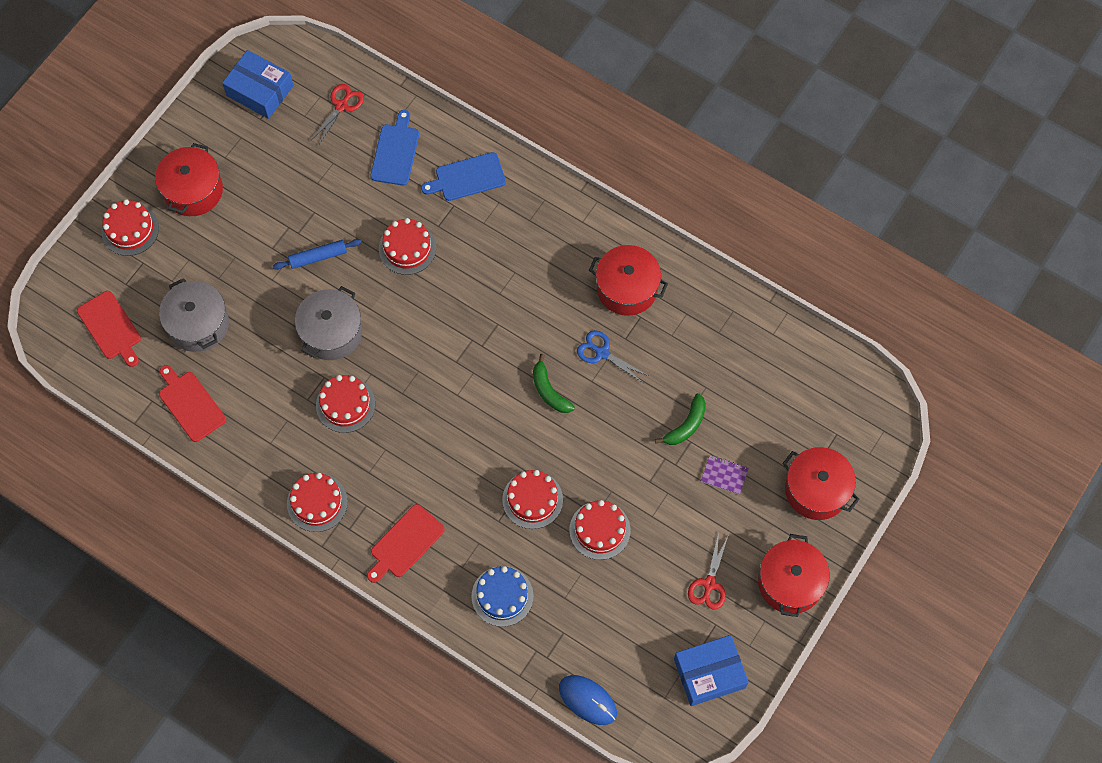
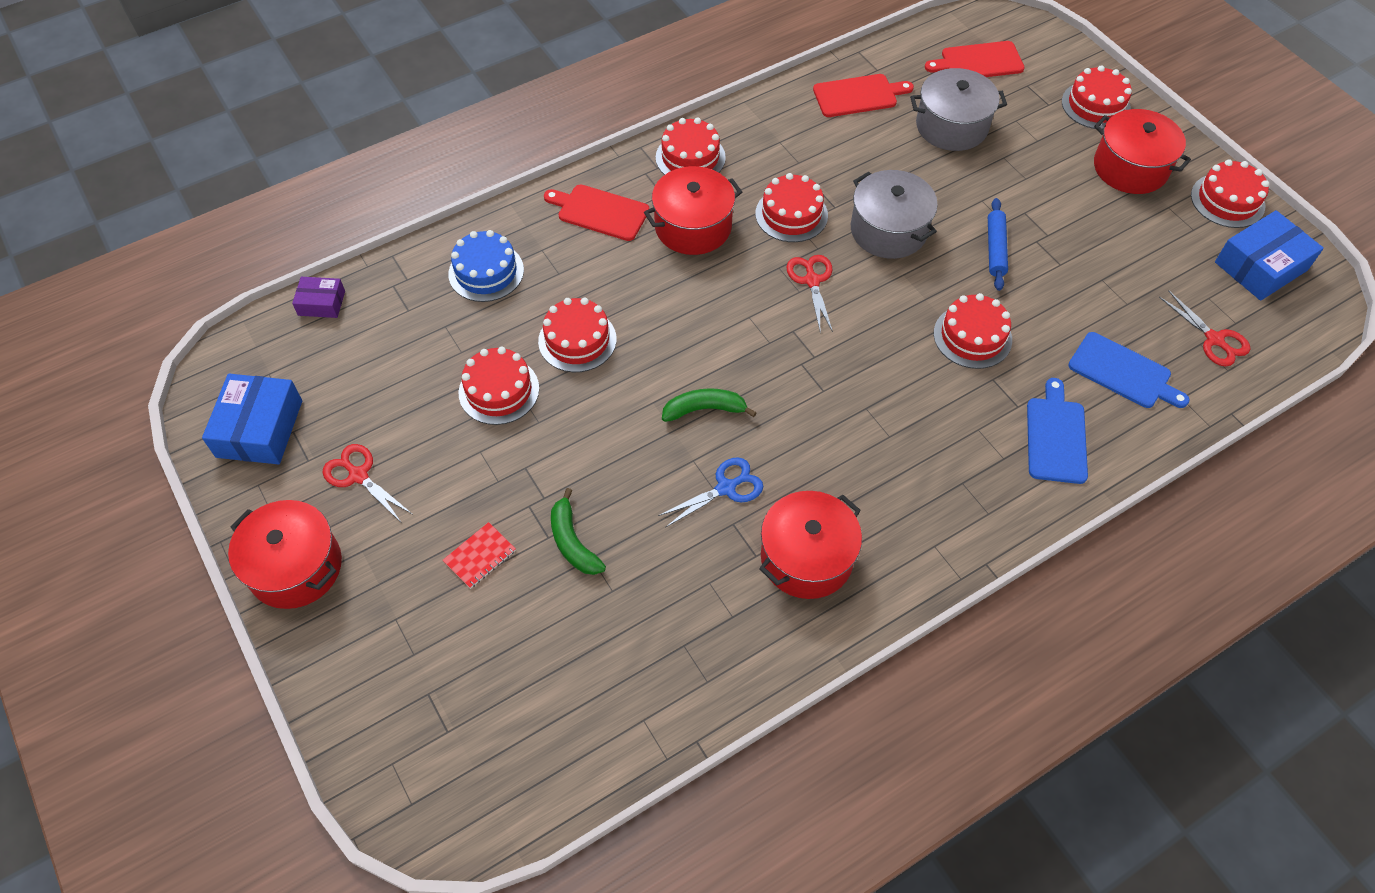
camera: 115 degrees right, 10 degrees down
(201, 122) = (1227, 200): none -> red cake
(404, 366) = (812, 281): none -> red scissors
(405, 543) = (600, 212): red cutting board -> red cutting board turned 45 degrees counterclockwise
(587, 700) = (321, 303): blue mouse -> purple box
(724, 475) = (480, 556): purple notebook -> red notebook
(816, 490) = (388, 662): red pot -> red pot (693, 227)

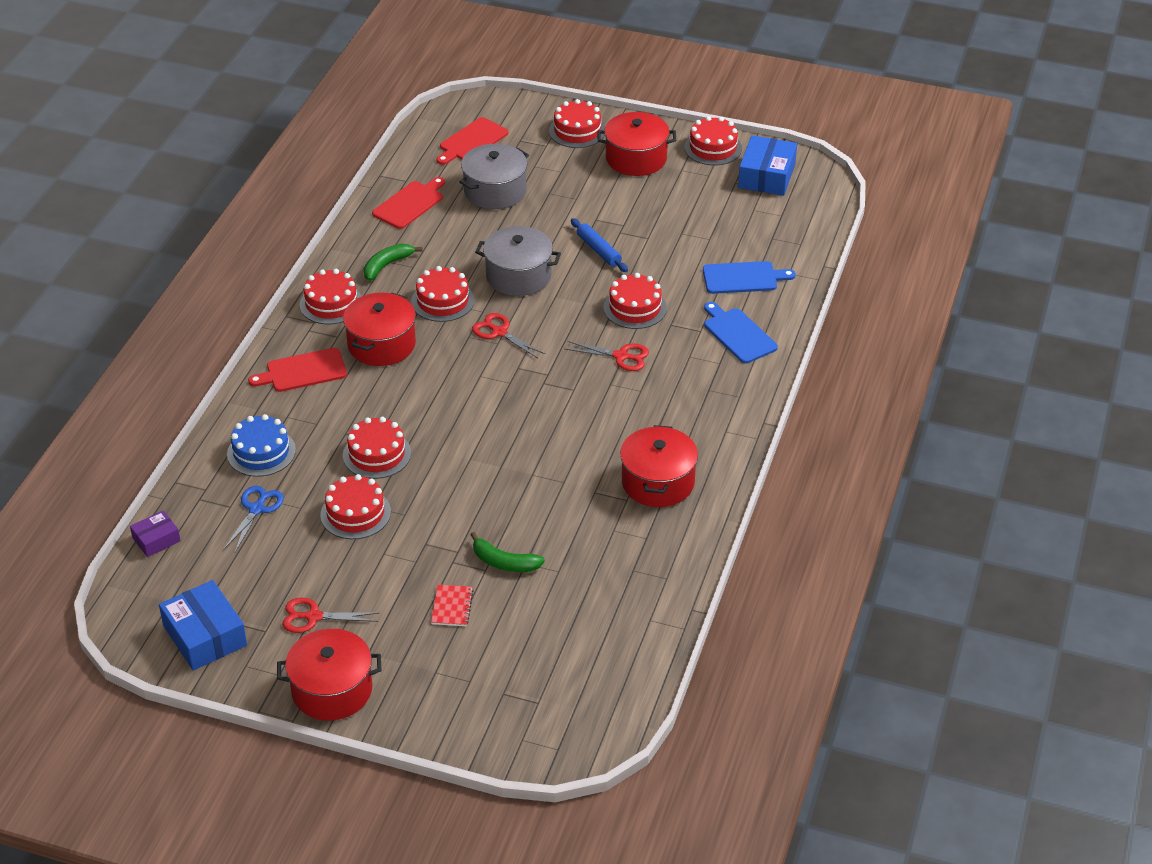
camera: 40 degrees left, 15 degrees down
(704, 409) = (508, 443): green banana -> green banana (387, 265)
(726, 488) = (569, 476): blue scissors -> blue scissors (256, 509)
(1214, 339) = (778, 231): red scissors -> red scissors (621, 356)

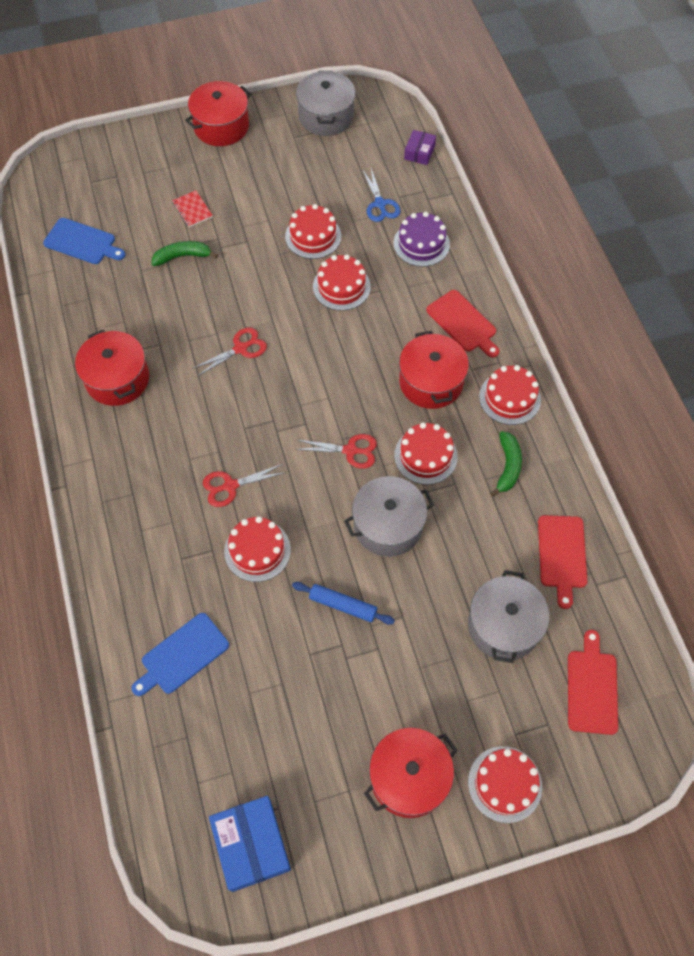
camera: 145 degrees right, 20 degrees up
(205, 636) = (326, 116): blue box -> grey pot
(261, 452) = (421, 244): blue cake -> purple cake
(303, 371) = (463, 323): red cutting board -> red cutting board turned 105 degrees clockwise
(313, 617) = (273, 159): red scissors -> red scissors (240, 348)
(713, 148) = (341, 858): red cake -> none
(738, 334) = (144, 575): blue cutting board -> blue cutting board (82, 242)

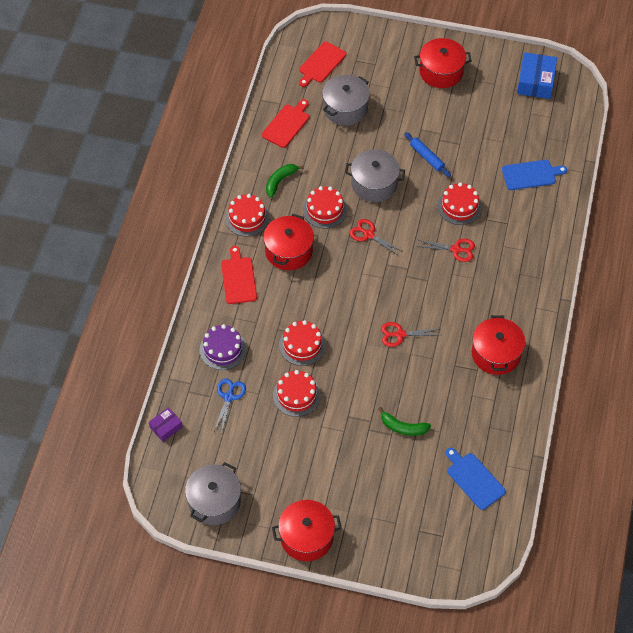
camera: 150 degrees left, 5 degrees down
(192, 210) = (374, 465): red notebook -> none
(504, 784) = (395, 49): red cake -> none

